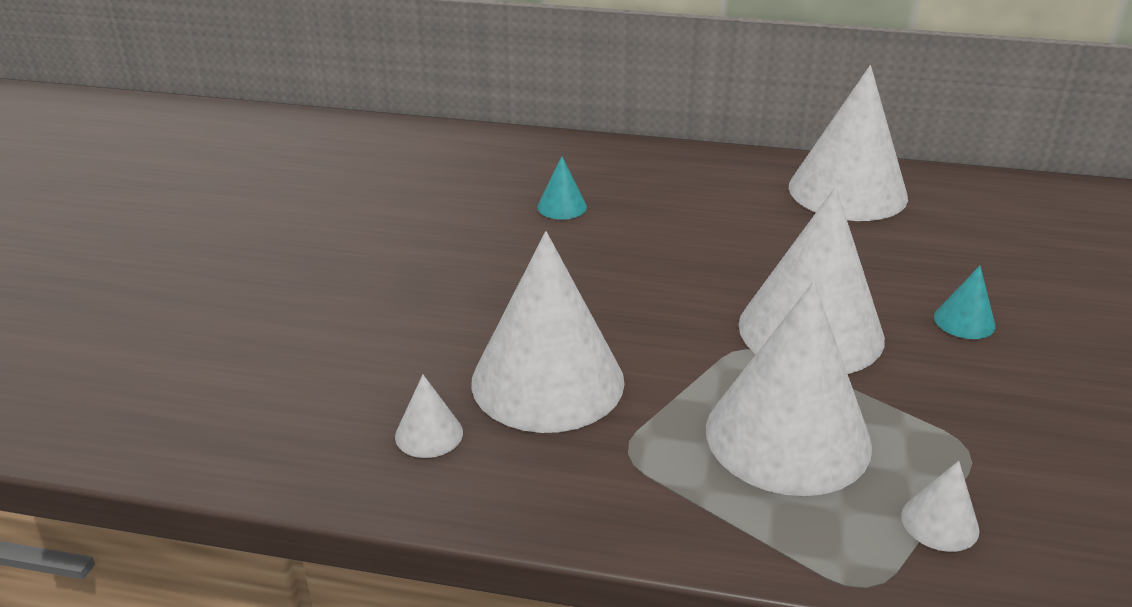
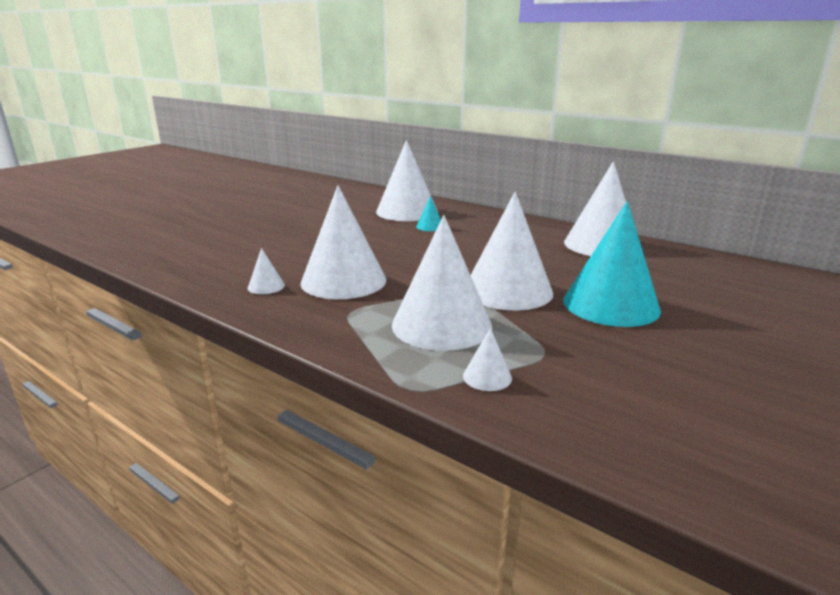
camera: 25 degrees right, 10 degrees down
(487, 175) = (407, 211): none -> white cone
(964, 321) = (610, 305): turquoise cone -> turquoise cone, size x2.41

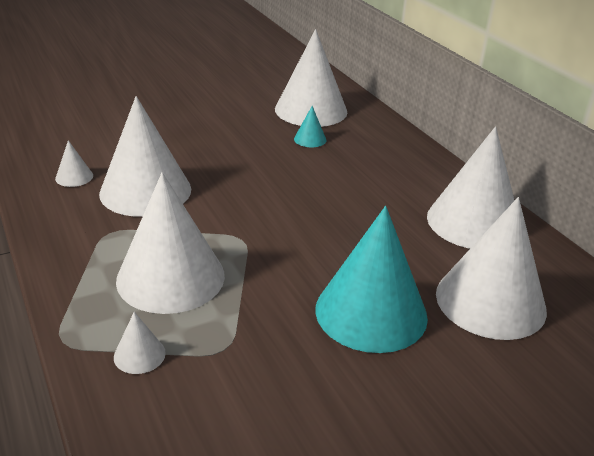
camera: 25 degrees right, 10 degrees up
(508, 290) = (285, 255): white cone -> white cone (490, 301)

